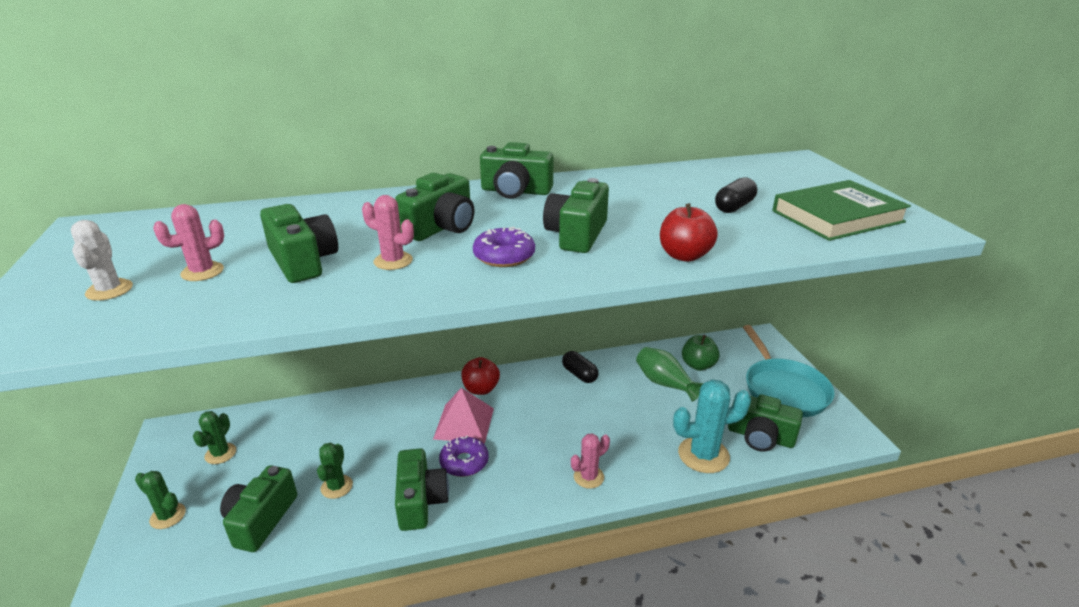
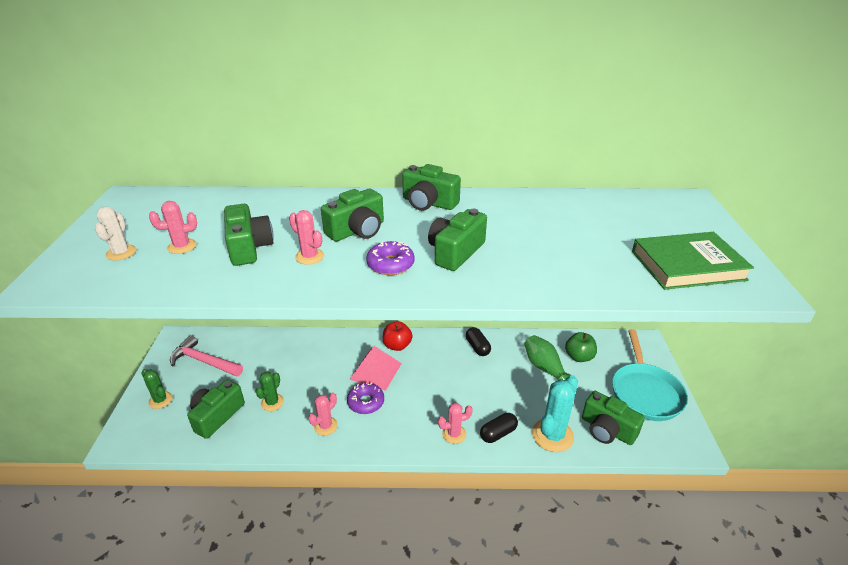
camera: 15 degrees right, 5 degrees up
(220, 454) = (204, 361): green cactus -> pink hammer
(420, 501) = (325, 426): green camera -> pink cactus
(684, 256) = (530, 286): red apple -> none
(703, 455) = (552, 435): turquoise cactus -> turquoise cactus turned 60 degrees counterclockwise
(734, 207) = (600, 243): black capsule -> black capsule (498, 433)

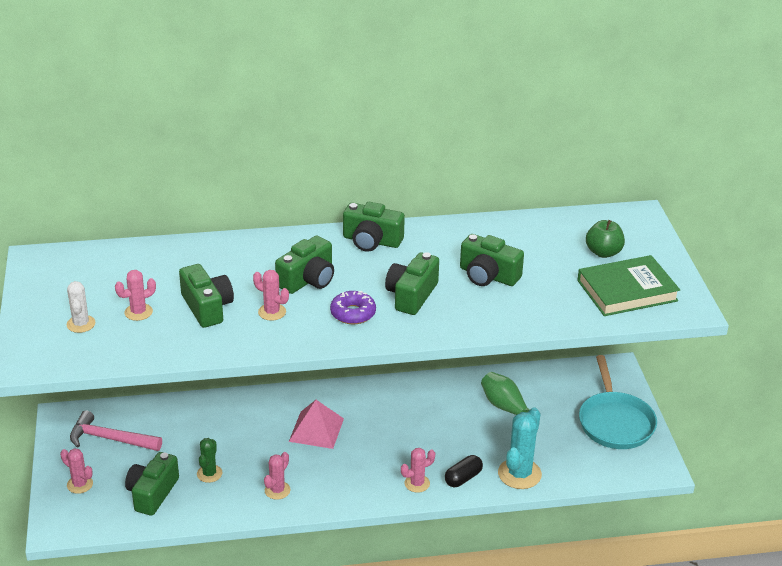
camera: 10 degrees left, 0 degrees up
(160, 400) = (80, 484): green cactus -> pink cactus
(366, 402) = (314, 463): purple donut -> none
(397, 345) = (334, 399): red apple -> none
(477, 347) = (427, 392): black capsule -> none
(579, 357) = (543, 392): green apple -> green apple (603, 252)
(607, 429) = (575, 463): green camera -> green camera (488, 275)

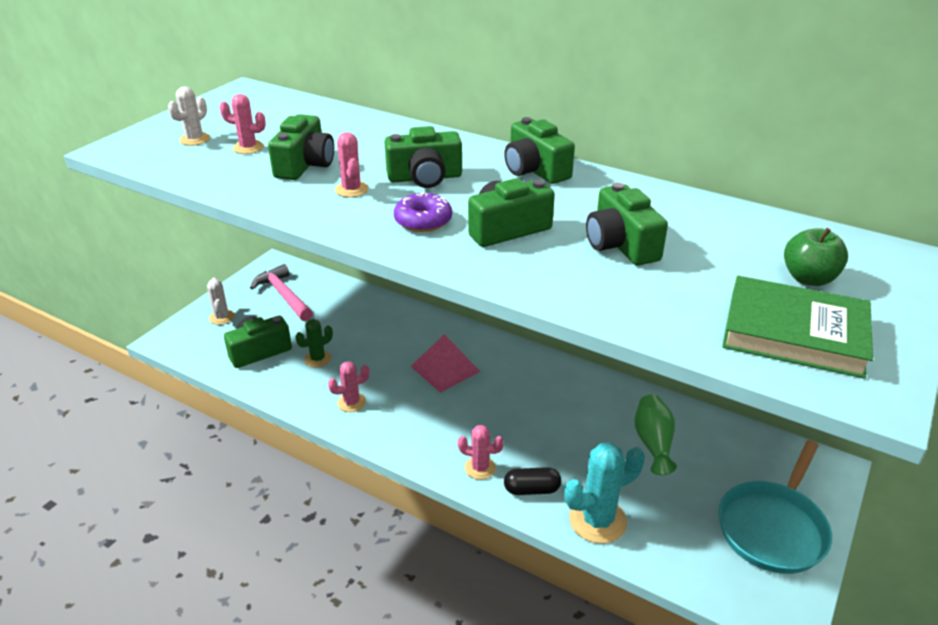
camera: 40 degrees right, 0 degrees up
(80, 484) = (222, 317): pink cactus -> white cactus

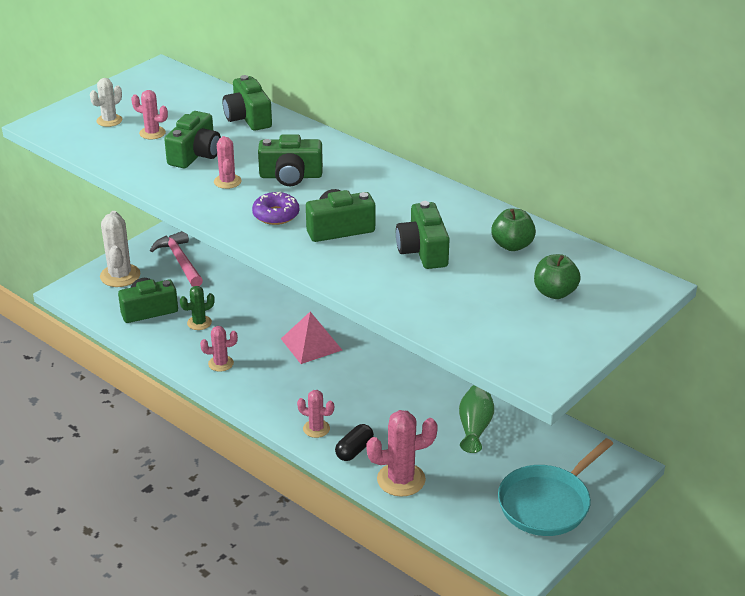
camera: 10 degrees right, 0 degrees up
(222, 317) = (120, 276): white cactus -> white cactus, size x1.72
(531, 489) = (354, 450): black capsule -> black capsule turned 60 degrees counterclockwise
(535, 170) = (386, 177): green camera -> green camera (248, 118)
(597, 520) = (401, 480): turquoise cactus -> pink cactus
(721, 229) = (512, 245): none -> green apple
(794, 333) = (514, 331): green book -> none

